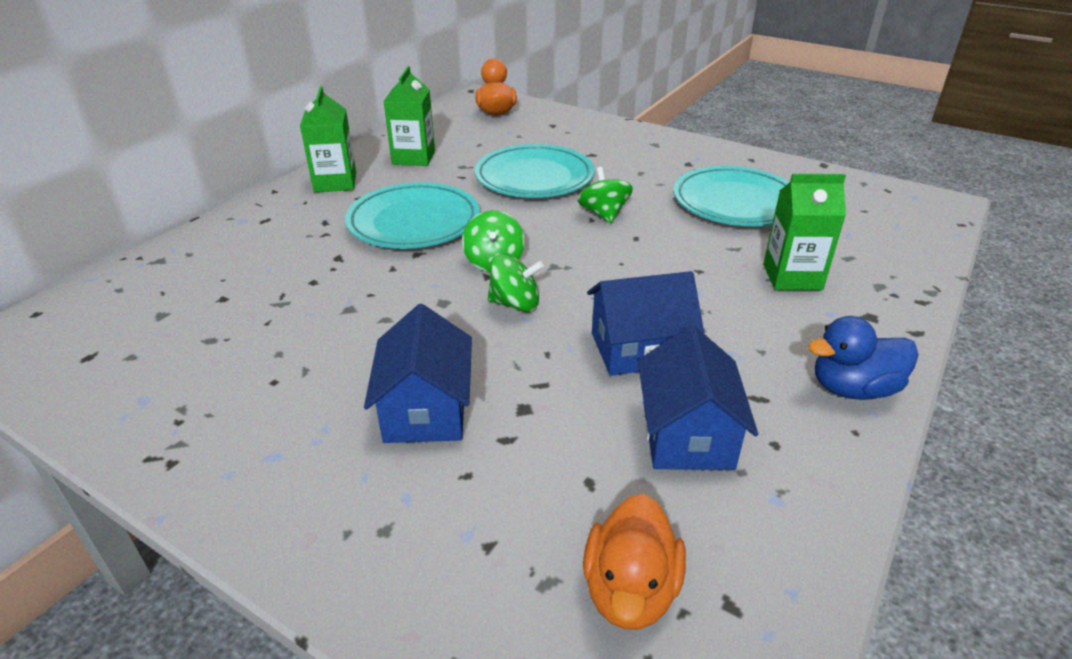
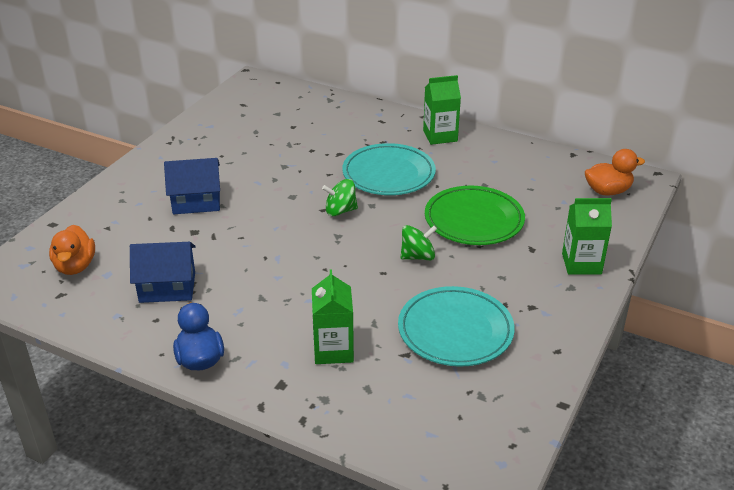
camera: 85 degrees right, 0 degrees up
(413, 158) = (492, 161): green carton -> green carton (581, 264)
(515, 304) = (291, 222): green spinning top -> none
(534, 177) = (474, 220): turquoise plate -> green plate
(630, 590) = (75, 266): orange duck -> orange duck turned 105 degrees counterclockwise
(639, 349) = (244, 271): blue house -> none

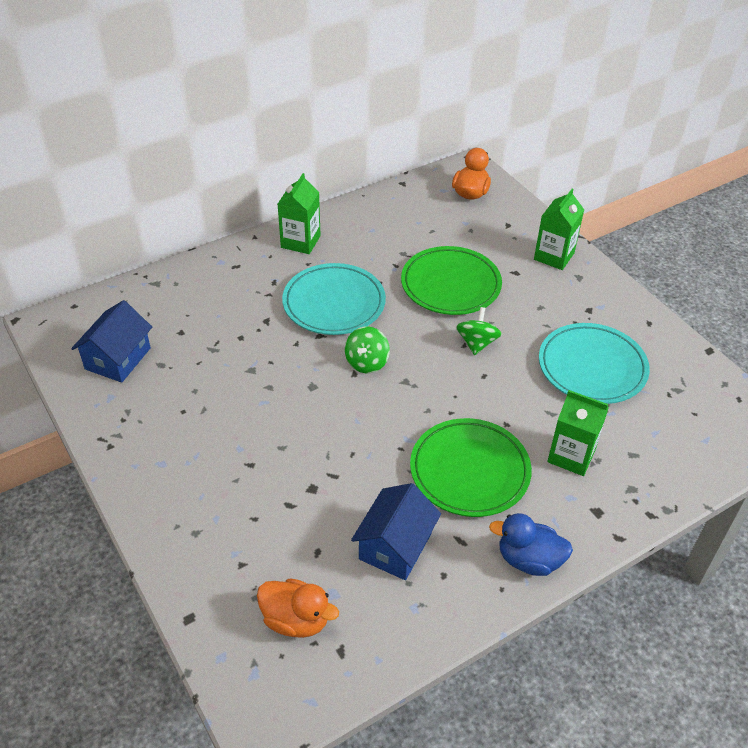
camera: 60 degrees left, 10 degrees up
(196, 201) = (256, 466): blue house -> blue house (118, 358)
(269, 299) = (469, 471): none -> green plate

